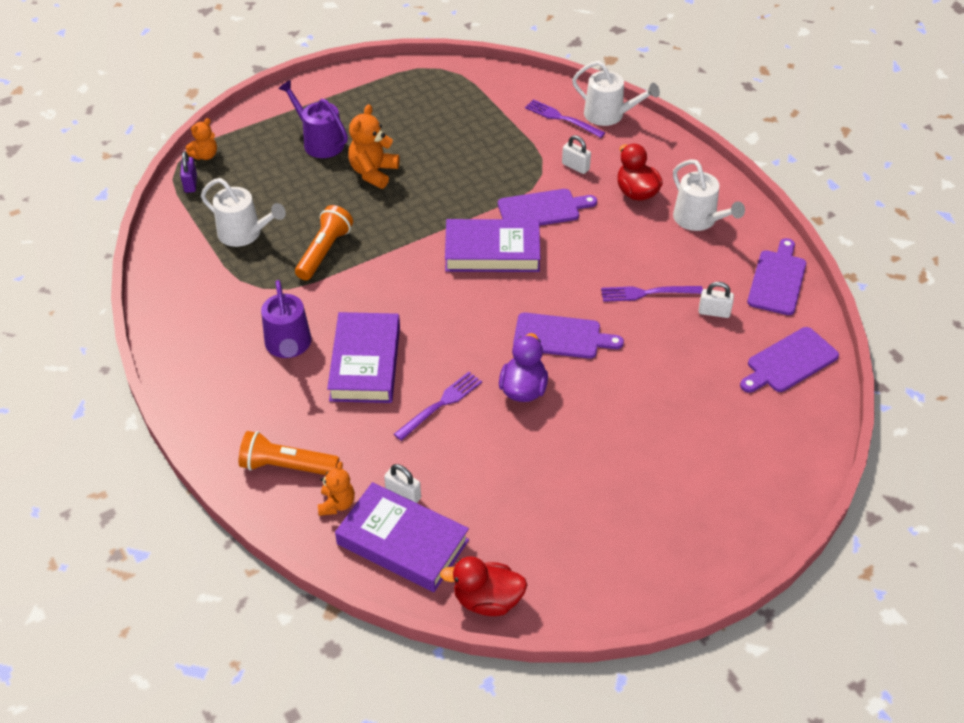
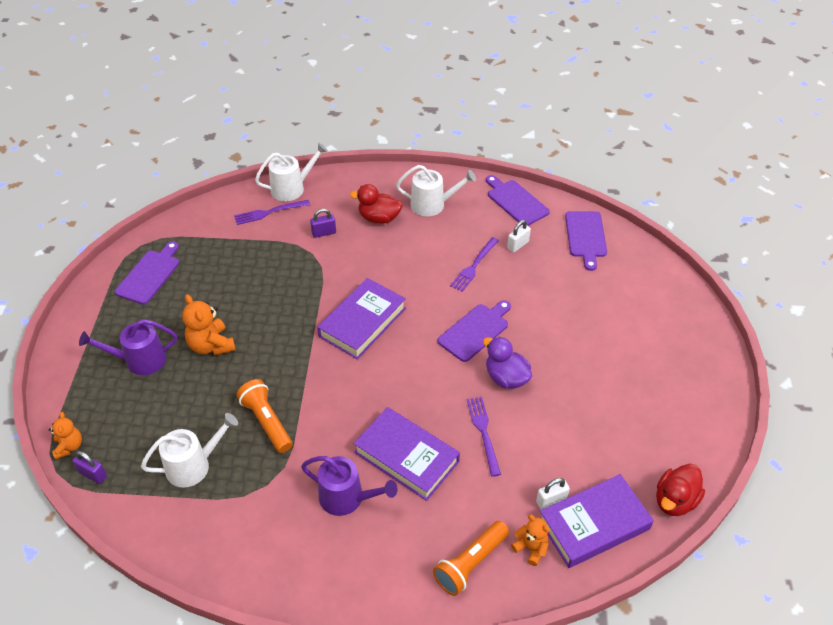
camera: 55 degrees left, 0 degrees up
(542, 209) = (347, 273): purple cutting board -> purple cutting board (150, 275)
(575, 166) = (324, 233): white padlock -> purple padlock

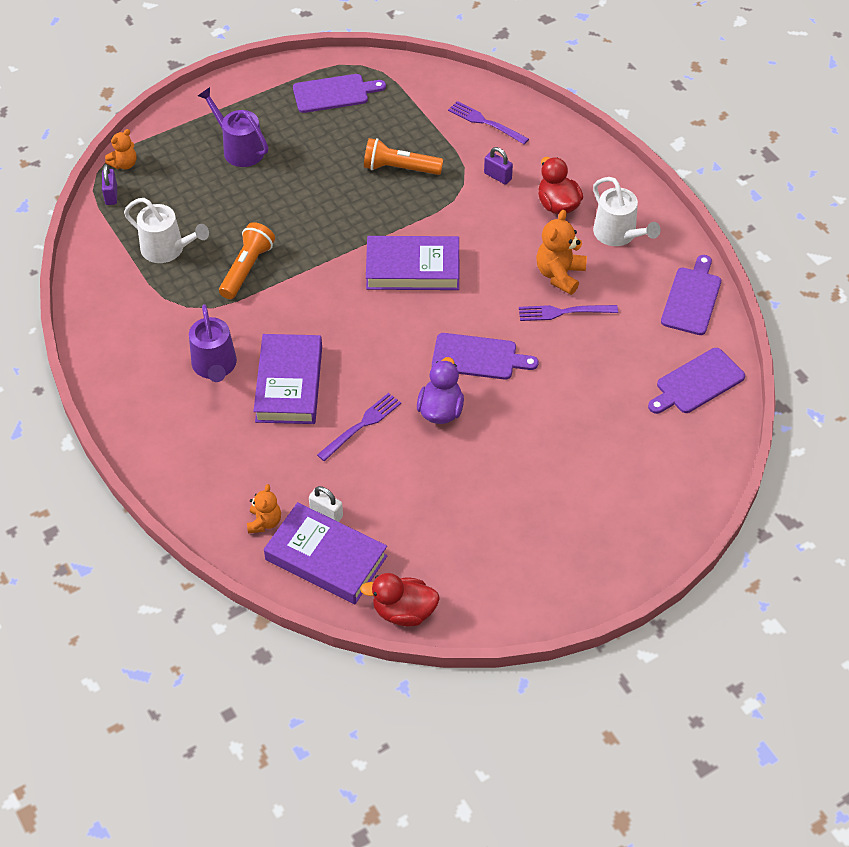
camera: 55 degrees right, 5 degrees up
(211, 345) = (294, 183): orange teddy bear -> orange teddy bear (559, 275)
(292, 188) = (533, 118): white watering can -> none
(470, 563) = (217, 486): orange flashlight -> orange flashlight (400, 168)
(518, 245) = (627, 332): white padlock -> none

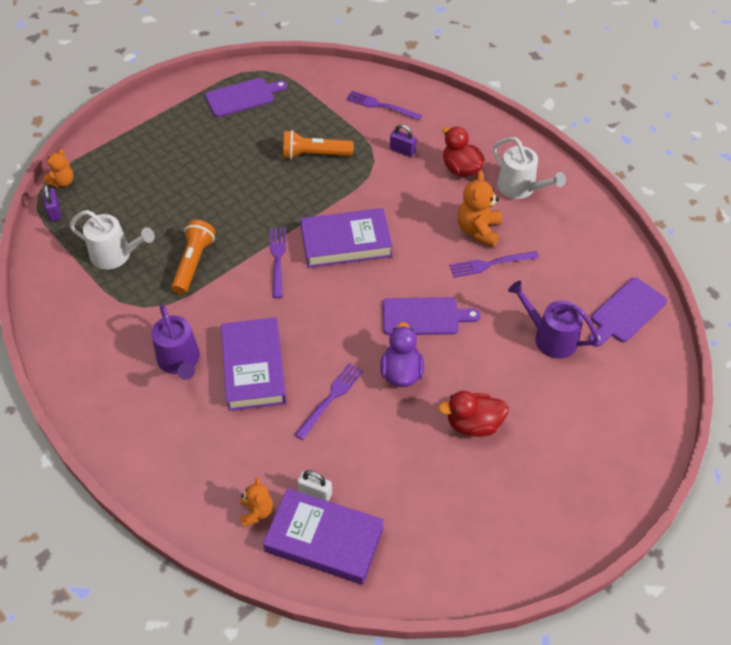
camera: 10 degrees left, 0 degrees up
(239, 149) = (167, 155): purple watering can -> purple watering can (550, 337)
(336, 276) = (277, 259): none -> purple fork
(403, 611) = (412, 584): red duck -> red duck (473, 424)
(692, 298) = (599, 236): purple cutting board -> none

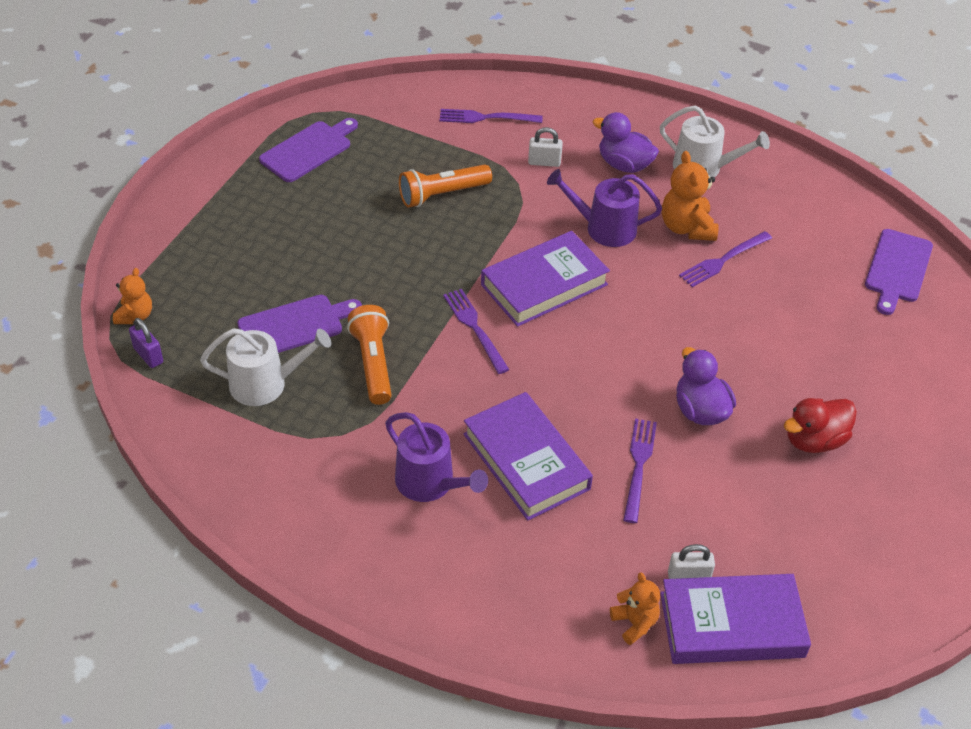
camera: 25 degrees left, 5 degrees down
(402, 151) = (544, 162): purple padlock -> white padlock
(424, 317) = (687, 340): purple cutting board -> purple cutting board (295, 326)
(461, 169) = (624, 164): red duck -> purple duck
(550, 337) = (836, 320): purple watering can -> purple watering can (604, 228)

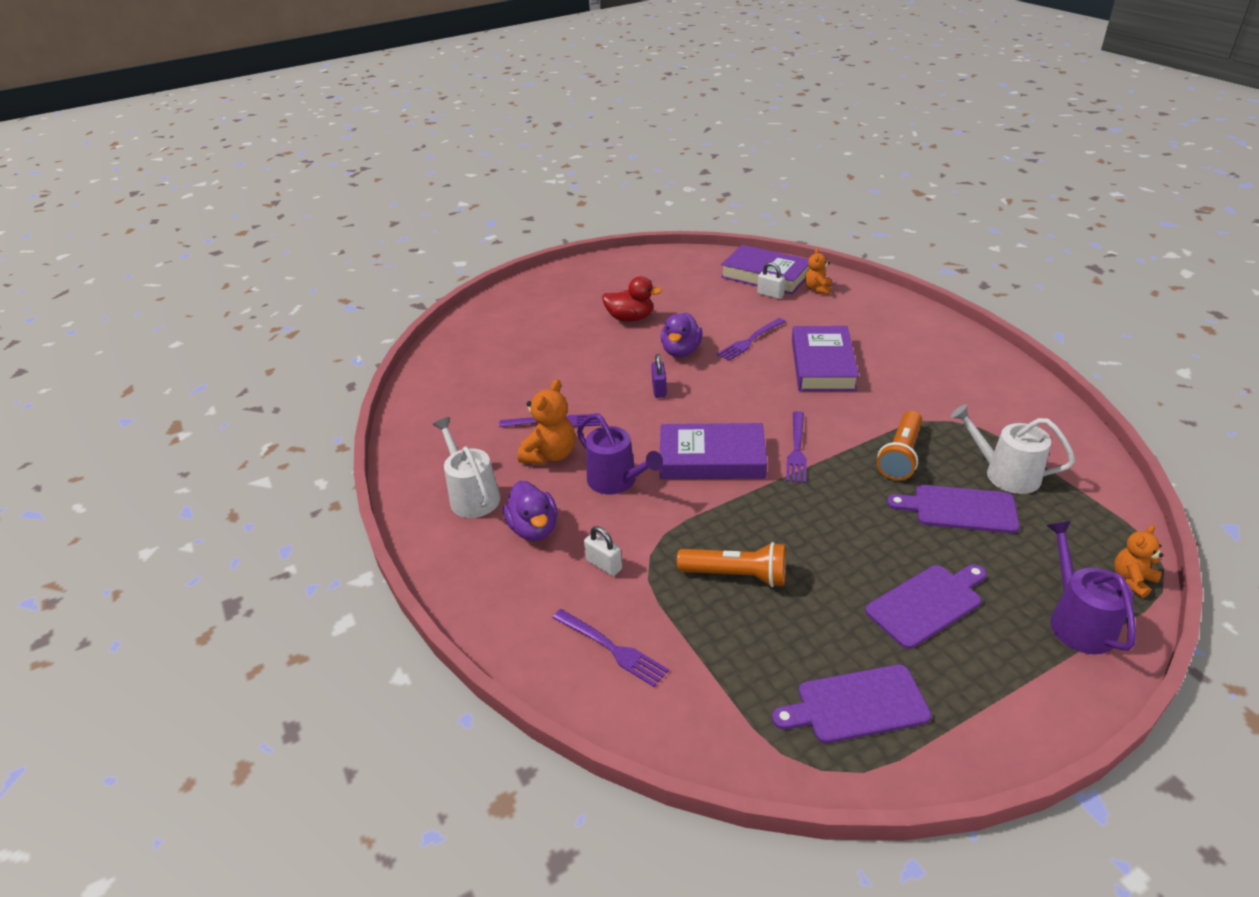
camera: 140 degrees left, 10 degrees down
(148, 355) = (1120, 536): purple padlock -> purple padlock (659, 389)
(430, 483) = (899, 375): purple watering can -> purple watering can (1077, 621)
(897, 269) = (448, 373): purple cutting board -> purple cutting board (927, 604)

